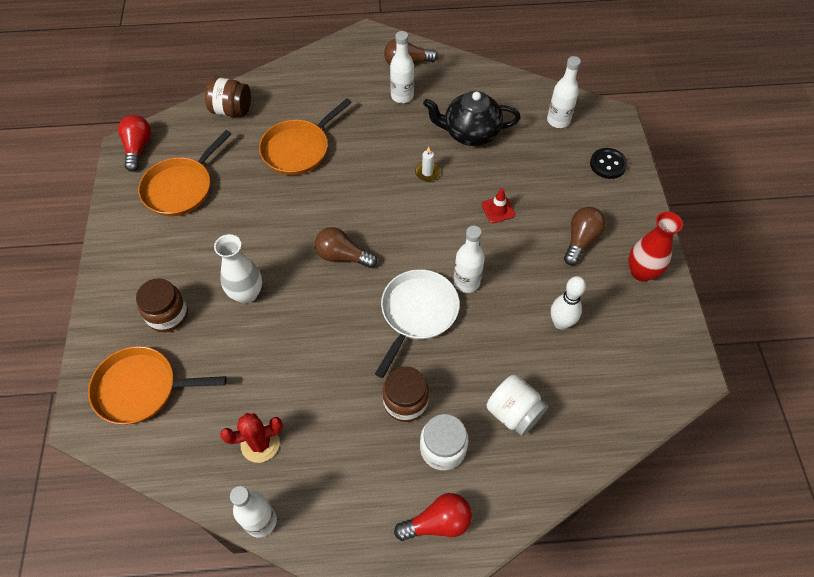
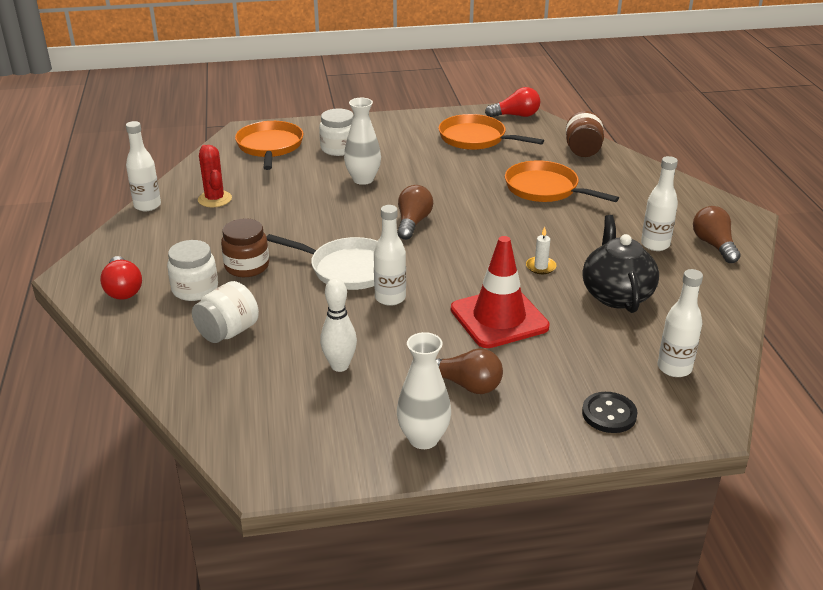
camera: 85 degrees right, 25 degrees down
(168, 315) = (338, 149): brown jar -> white jar
(498, 209) = (499, 318): red traffic cone -> red traffic cone, size x2.27
(641, 272) = (423, 439): red vase -> white vase

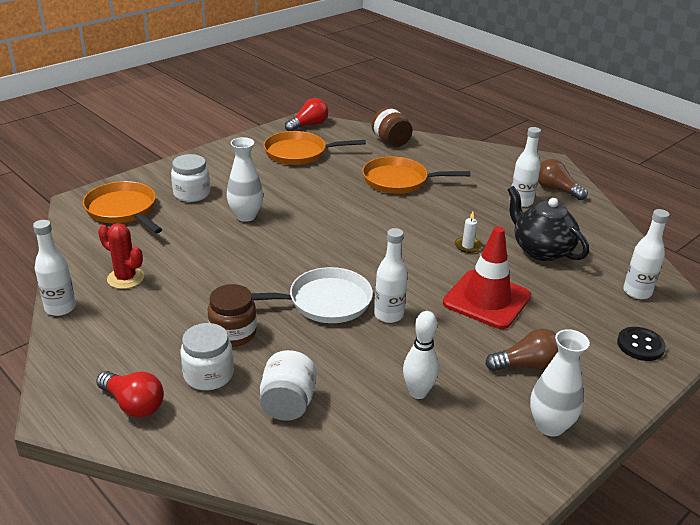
camera: 35 degrees left, 0 degrees up
(413, 223) = (331, 242): brown light bulb -> none

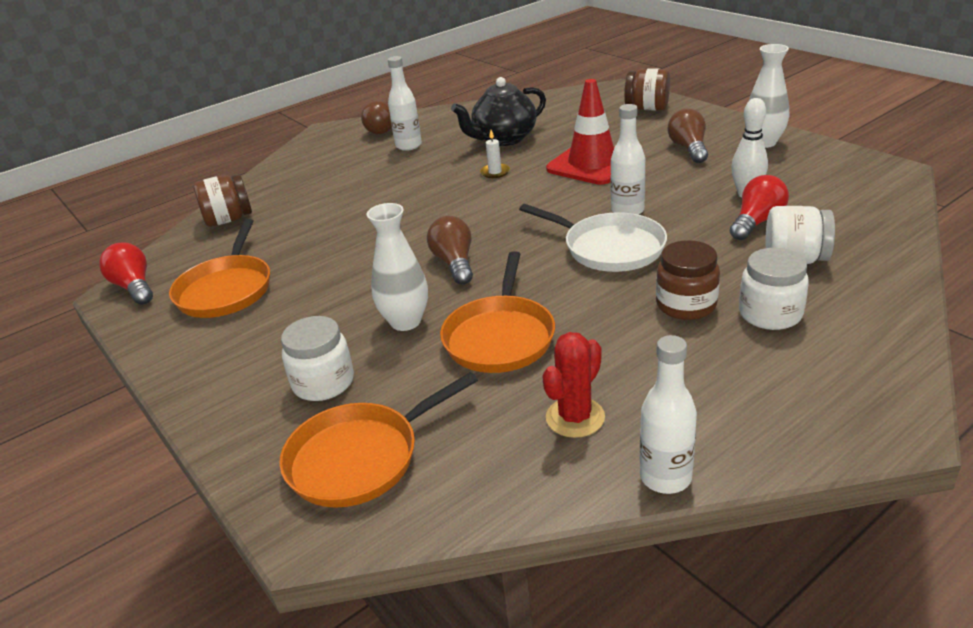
camera: 80 degrees left, 0 degrees up
(133, 404) = (847, 363): red light bulb -> red light bulb (756, 222)
(315, 231) = (454, 263): none -> brown light bulb
(325, 302) = (609, 248): white pan -> white pan turned 135 degrees clockwise
(398, 181) = (339, 212): orange pan -> orange pan (500, 337)
(637, 292) = (571, 105): white bottle -> none
(640, 345) = (647, 108): black button -> brown jar

